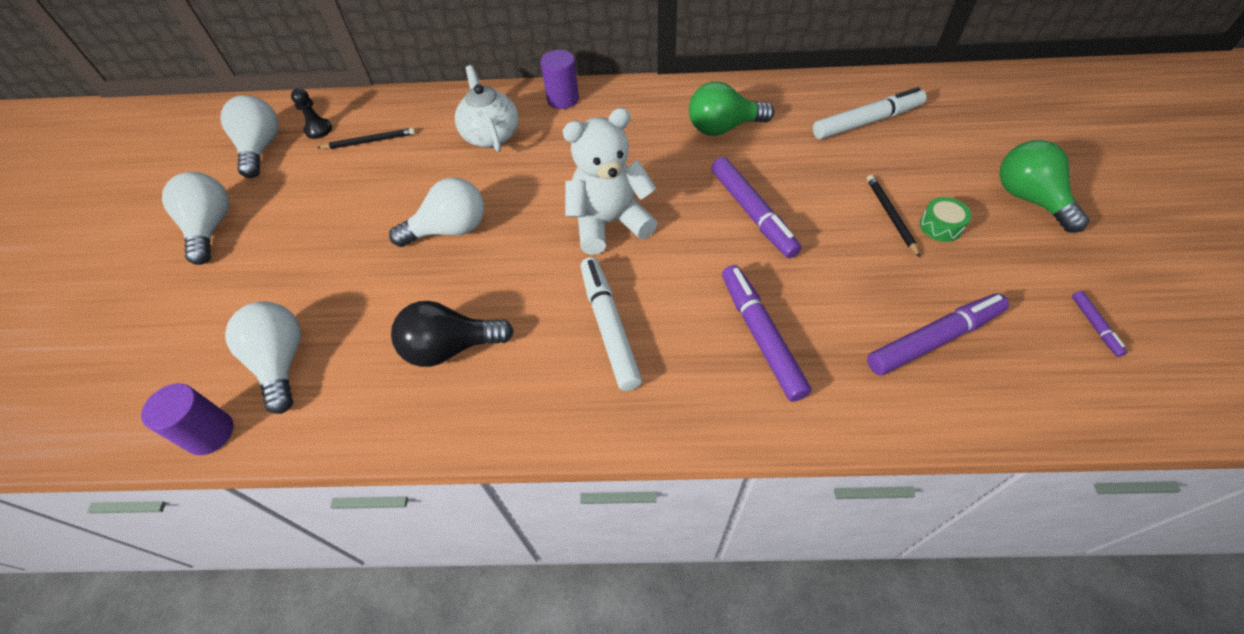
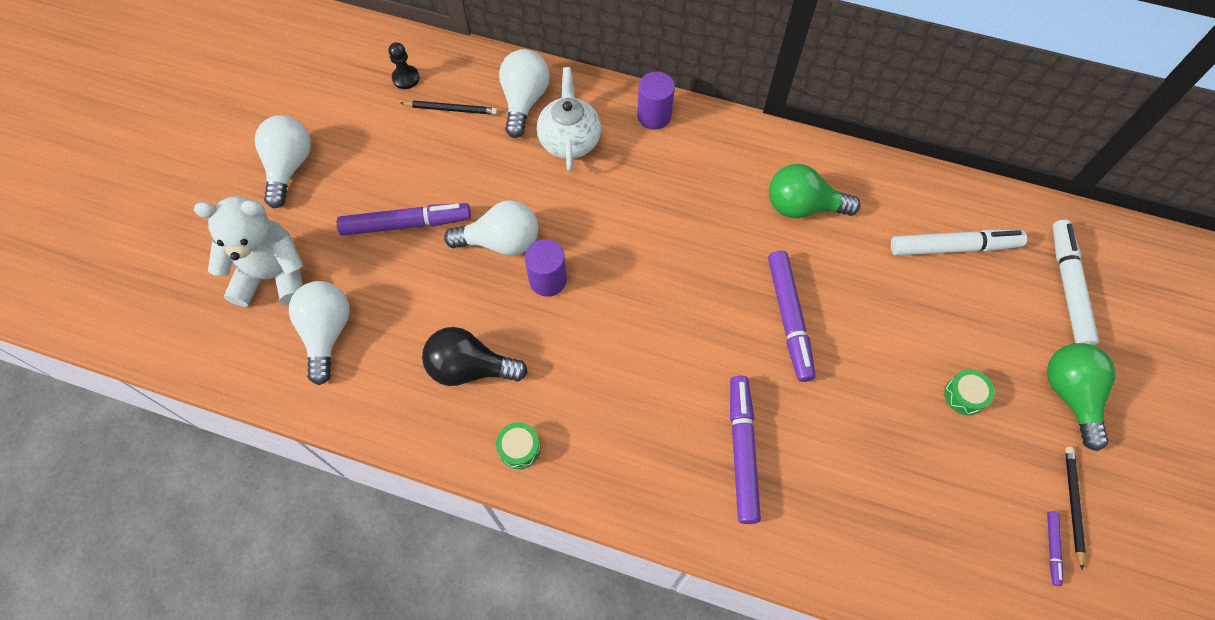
camera: 15 degrees right, 10 degrees up
(210, 433) = (260, 381): purple cylinder -> purple cylinder (548, 280)
(261, 148) = (348, 84): white light bulb -> white light bulb (524, 101)
(528, 407) = (519, 448): none -> green drum
(609, 223) = (649, 284): white teddy bear -> white teddy bear (273, 275)
(609, 327) = (612, 395): white marker -> white marker (1068, 287)
(890, 216) = (921, 367): black pencil -> black pencil (1072, 504)
(934, 339) = (896, 509): purple marker -> purple marker (406, 224)

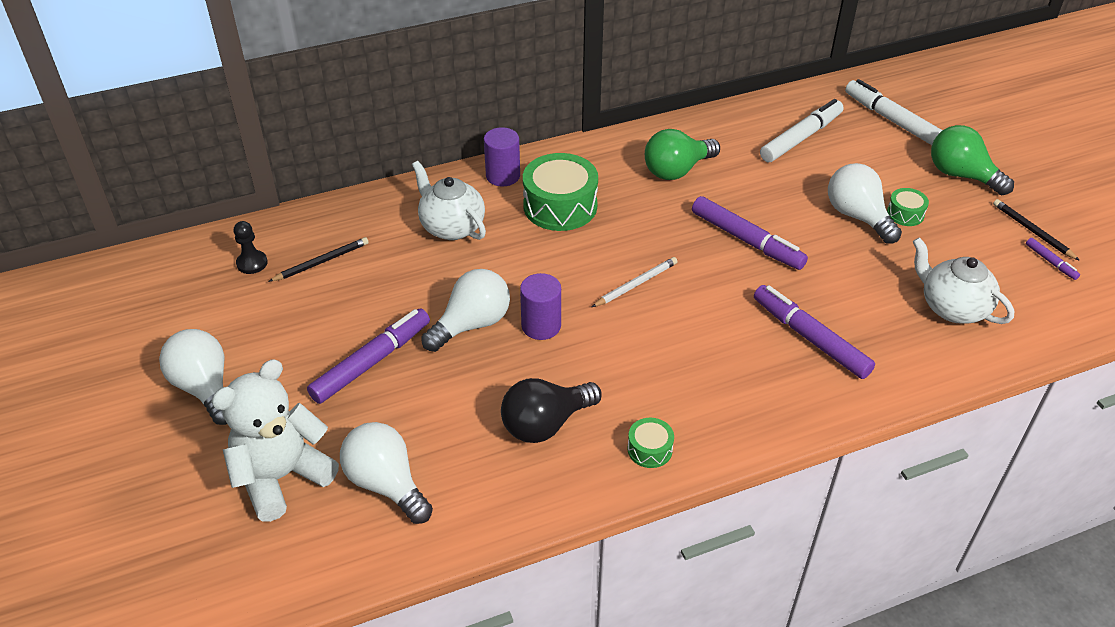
camera: 40 degrees left, 20 degrees down
(524, 101) = (382, 222): white light bulb -> white light bulb (857, 216)
(655, 295) = (636, 284): none -> white pencil
(670, 177) = (560, 206): none -> green drum
(900, 519) = (952, 307): none -> white teapot

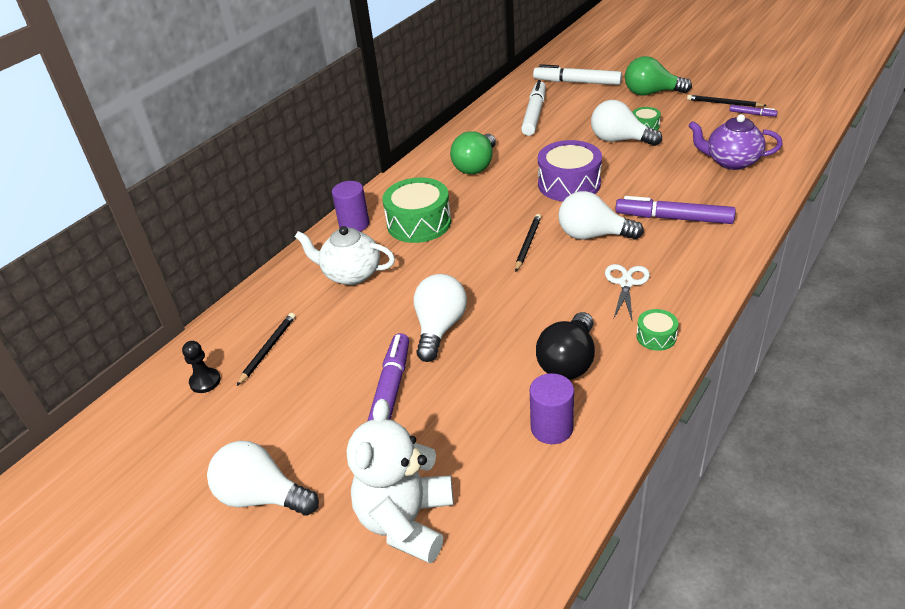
camera: 30 degrees left, 5 degrees down
(386, 484) = (498, 472): white light bulb -> white light bulb (593, 235)
(541, 326) = (492, 302): purple cylinder -> purple cylinder (551, 428)
(636, 284) = (527, 244): white pencil -> black pencil
(683, 379) = (626, 283): none -> white scissors
(746, 240) = (569, 184): purple marker -> purple drum
(952, 307) = (731, 161): white teapot -> purple teapot

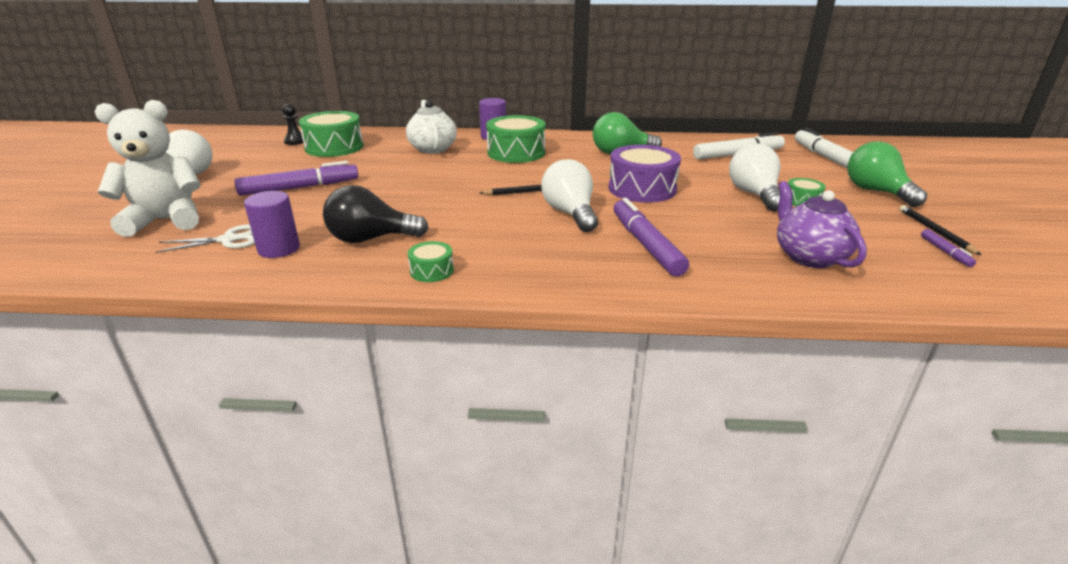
camera: 55 degrees right, 10 degrees down
(267, 349) = (334, 147): black pencil -> green drum
(439, 328) = (387, 186): white light bulb -> none
(626, 283) = (507, 242): white scissors -> white scissors (228, 240)

